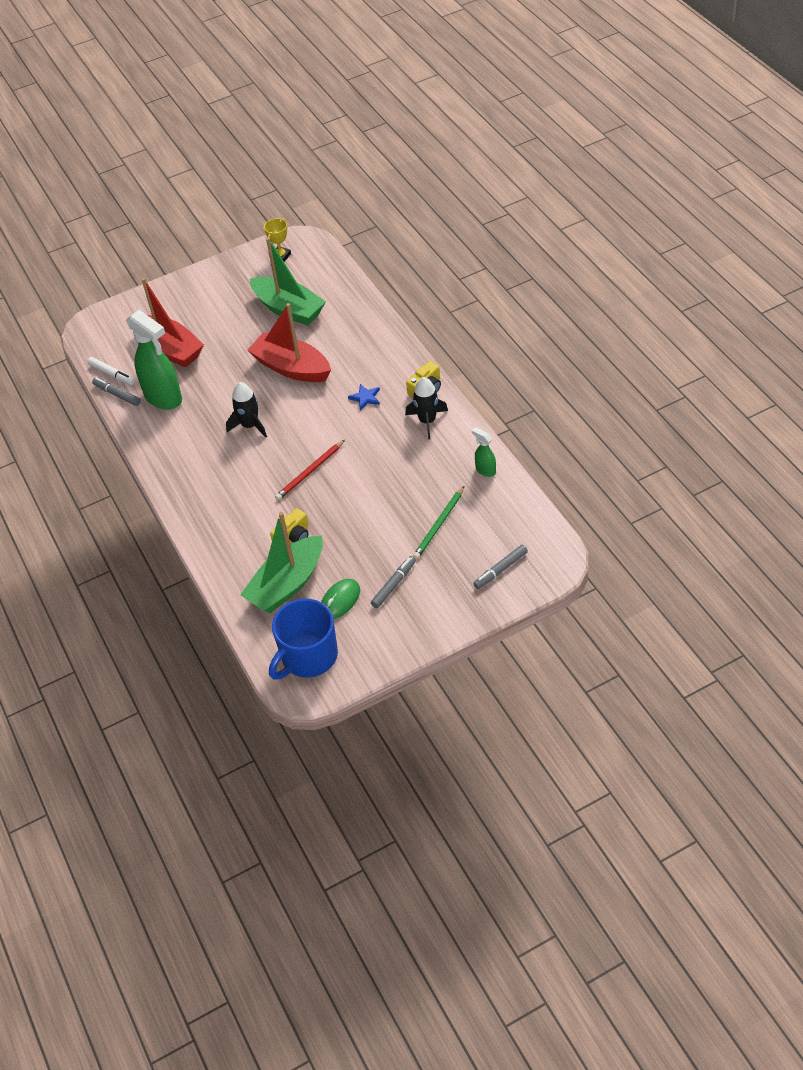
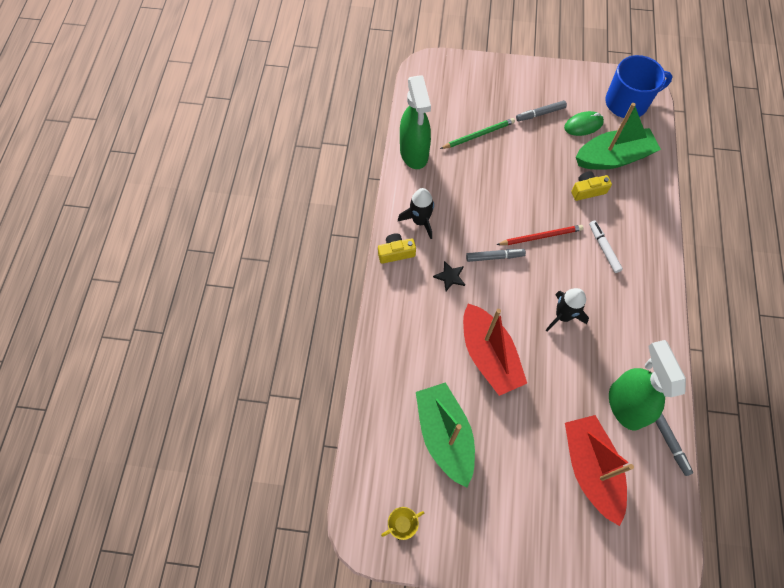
camera: 150 degrees left, 15 degrees up
(112, 374) = (664, 477): white marker -> white marker (603, 248)
(365, 398) = (450, 277): blue star -> black star
(485, 470) = (414, 153): green spray bottle -> green spray bottle, size x2.15
(500, 570) = (465, 82): grey marker -> grey marker (494, 257)

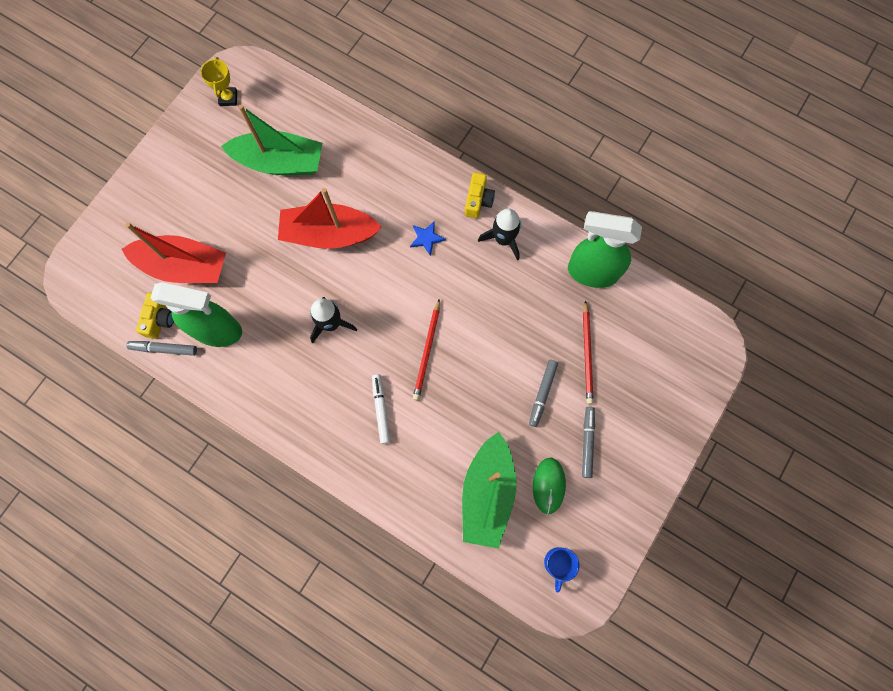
camera: 115 degrees right, 10 degrees up
(450, 277) = (426, 238): black star -> blue star
(478, 135) = (587, 354): green pencil -> red pencil
(494, 257) = (427, 292): grey marker -> grey marker (542, 393)
(587, 190) = (458, 435): yellow camera -> yellow camera (160, 319)
(603, 248) = (381, 409): white marker -> white marker turned 105 degrees counterclockwise
(627, 102) = (558, 563): blue mug -> blue mug, size x0.49

